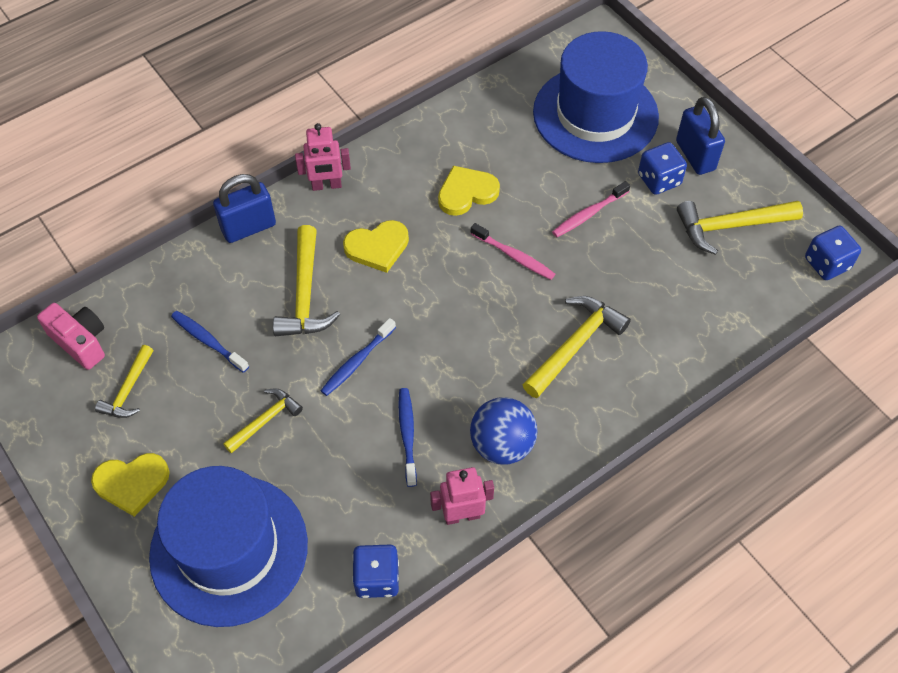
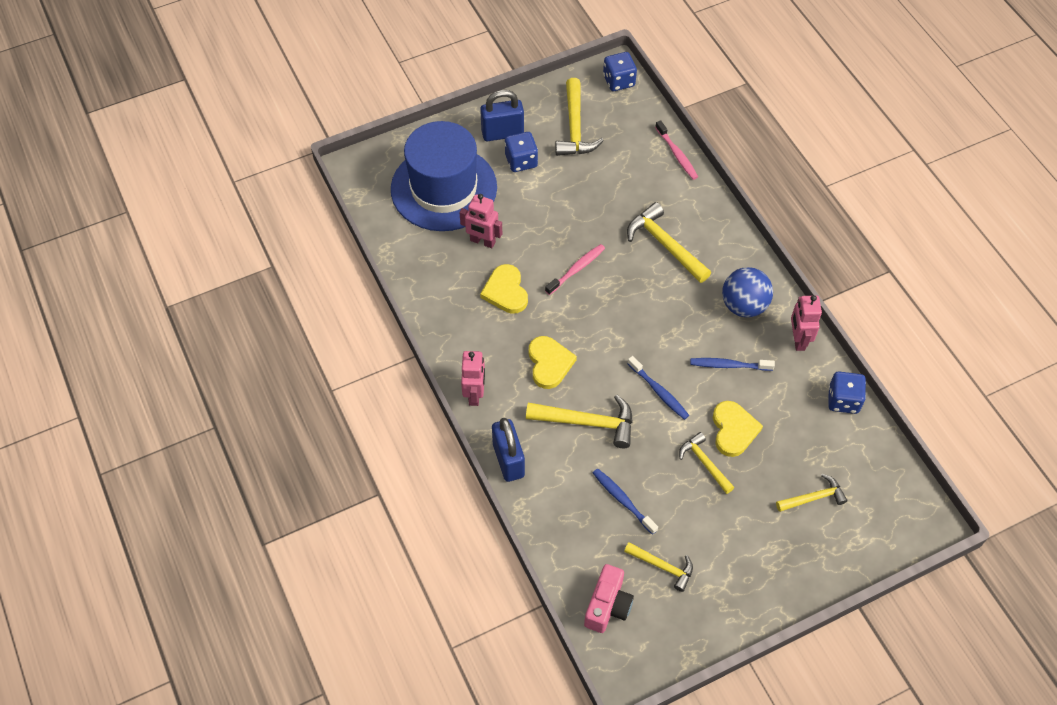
camera: 80 degrees left, 0 degrees up
(80, 342) = (607, 605): pink camera -> pink camera turned 150 degrees clockwise
(132, 483) = (751, 566): yellow heart -> yellow heart (733, 430)
(208, 341) = (623, 500): blue toothbrush -> blue toothbrush turned 90 degrees clockwise
(229, 549) = (814, 497): blue hat -> yellow hammer
(530, 161) = (482, 241): none -> pink robot
(589, 214) = (545, 212): pink toothbrush -> pink toothbrush (677, 154)

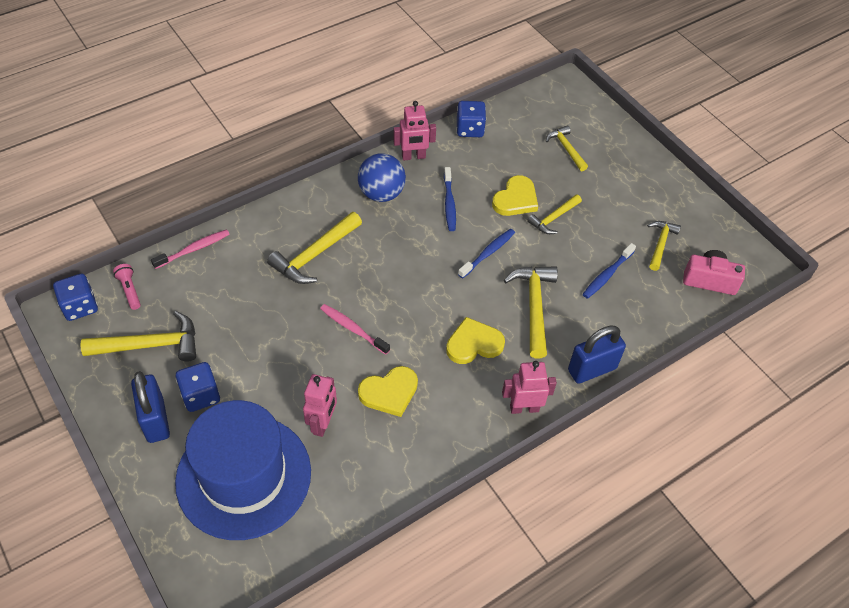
camera: 100 degrees left, 5 degrees down
(633, 112) = (130, 290): none -> pink flashlight
(733, 430) = (515, 199): yellow heart -> yellow heart turned 135 degrees clockwise

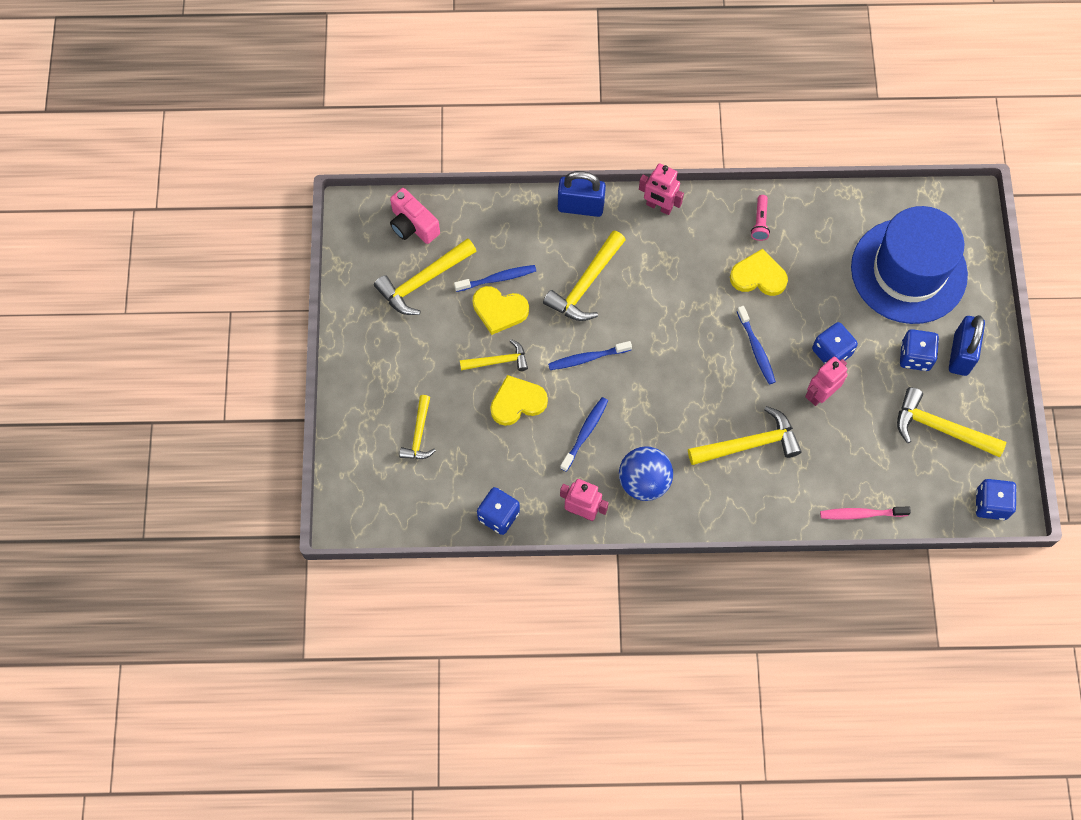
camera: 145 degrees left, 15 degrees up
(130, 290) = (939, 498): pink flashlight -> pink flashlight (760, 222)
(283, 360) = (831, 352): none -> blue dice
(322, 423) = (826, 279): pink robot -> pink robot (820, 394)
(353, 329) = (756, 348): pink toothbrush -> blue toothbrush
(473, 344) = (661, 280): yellow heart -> yellow heart (499, 310)
(660, 244) = (423, 281): yellow hammer -> yellow hammer, size x1.61

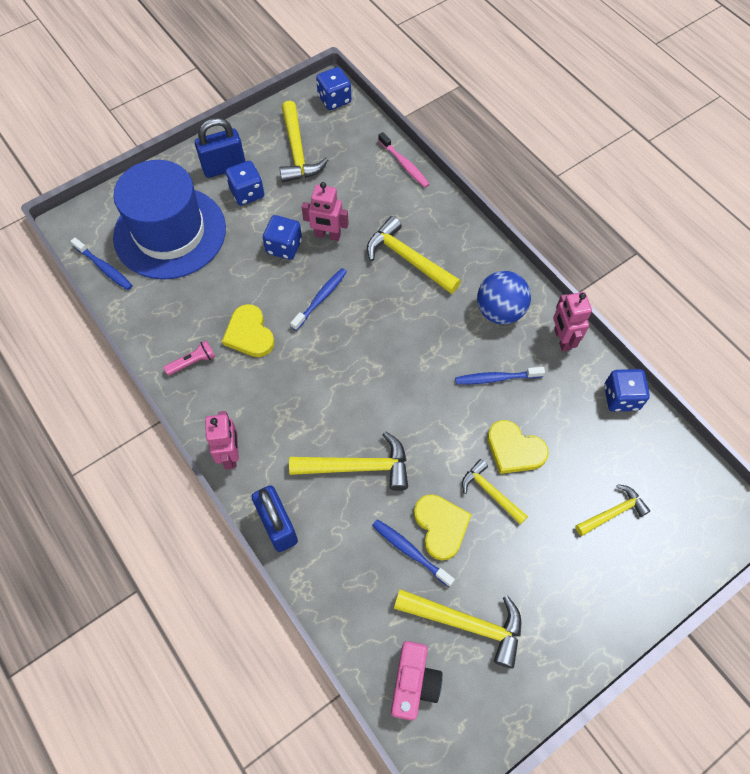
camera: 125 degrees left, 5 degrees down
(588, 358) = (428, 419): blue toothbrush -> blue toothbrush (104, 268)

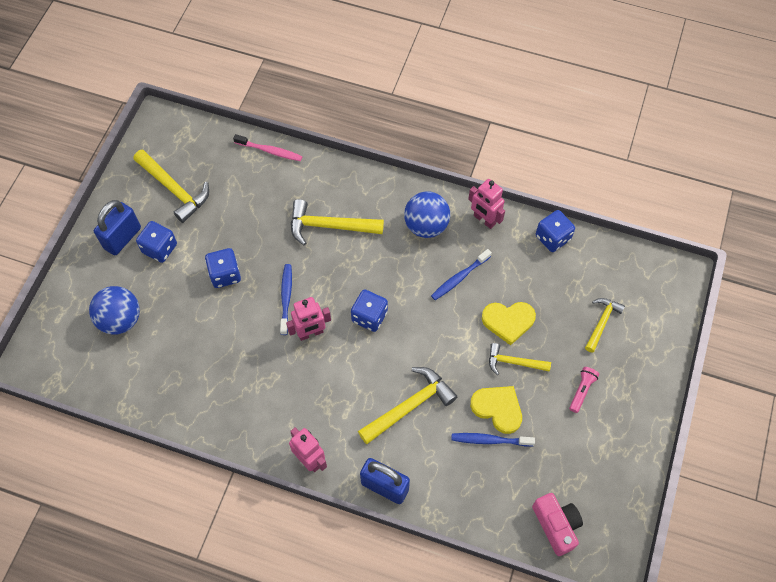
camera: 35 degrees left, 0 degrees up
(104, 268) = (87, 382): blue toothbrush -> none
(170, 233) = (120, 320): blue hat -> blue ball
(192, 362) = (224, 410): pink flashlight -> pink flashlight (582, 391)
(249, 334) = (252, 360): yellow heart -> none
(327, 235) = (253, 245): pink robot -> pink robot (310, 333)
(334, 99) = (171, 127): blue dice -> blue dice (369, 316)
(467, 623) = (562, 462): yellow hammer -> none

